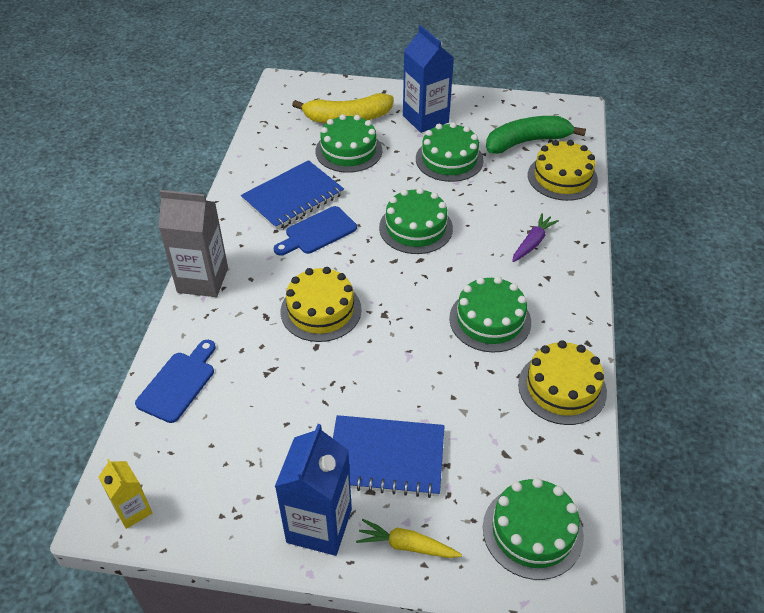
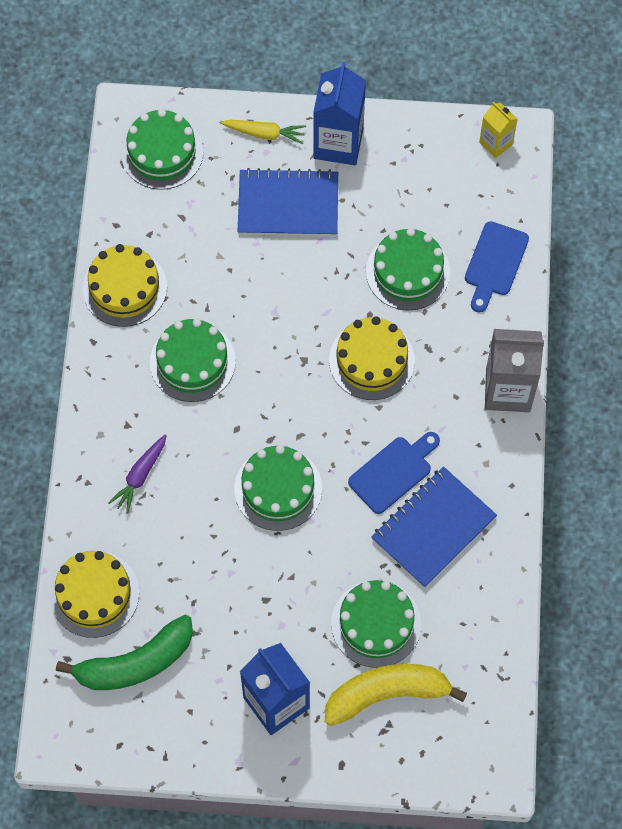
camera: 175 degrees right, 20 degrees up
(449, 159) = (241, 617): green cake -> green cake (408, 271)

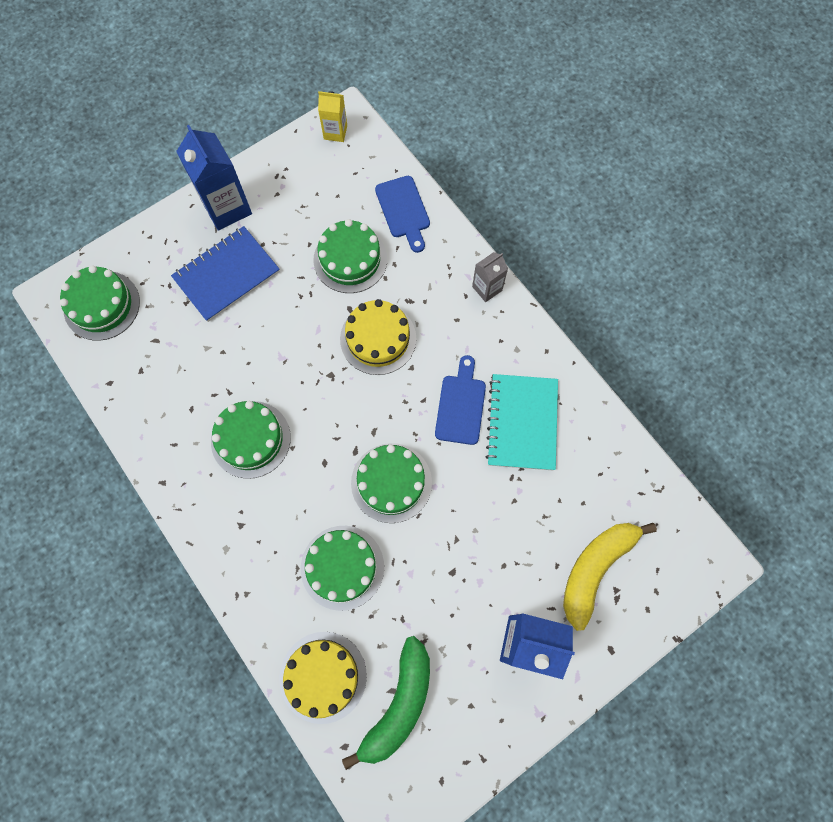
camera: 40 degrees left, 5 degrees up
(124, 288) = (154, 424): yellow cake -> none
(140, 476) = (282, 556): purple carrot -> none
(265, 133) = (168, 238): yellow carrot -> none
(376, 623) = (543, 524): green cake -> green cake (342, 567)
(433, 528) = (522, 423): blue notebook -> turquoise notebook
(508, 390) = (487, 288): grey carton -> grey carton, size x0.55

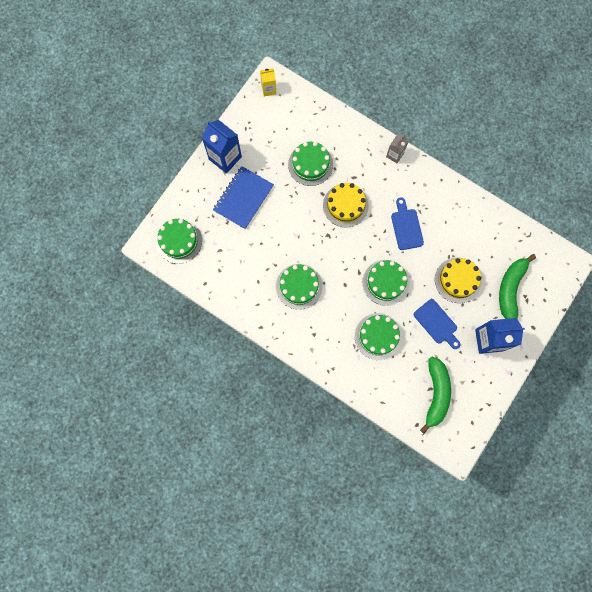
camera: 20 degrees left, 5 degrees up
(323, 677) = (391, 395): yellow cake -> yellow cake (458, 280)
(403, 211) = (329, 124): blue cutting board -> blue cutting board (437, 323)
(522, 423) = (443, 225): turquoise notebook -> none
(595, 569) = (510, 289): yellow banana -> green banana

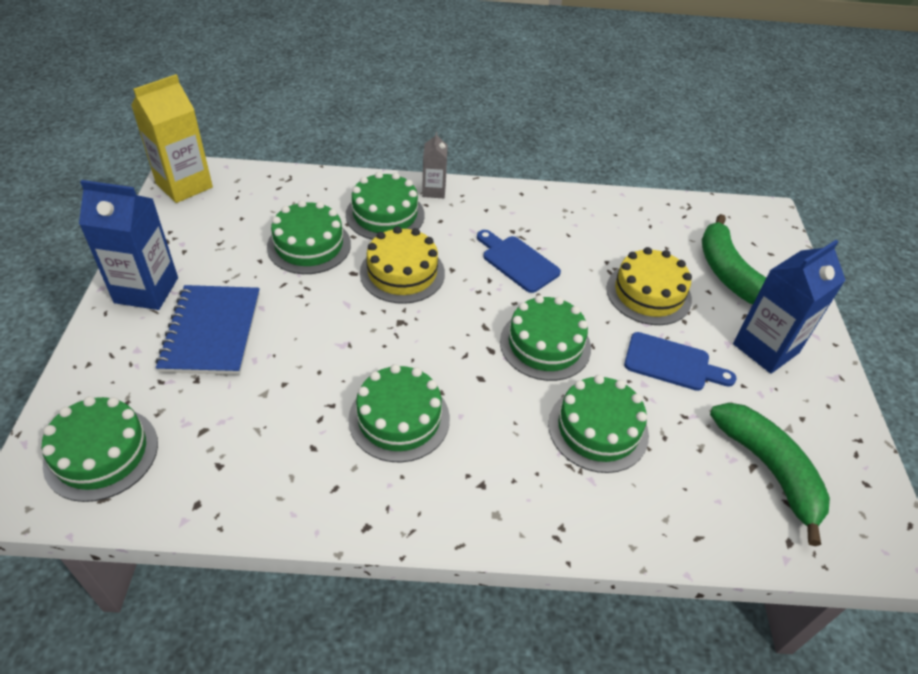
camera: 35 degrees left, 30 degrees down
(268, 89) = (184, 185): yellow carton -> yellow carton, size x1.81
(359, 161) = (385, 215): none -> green cake

